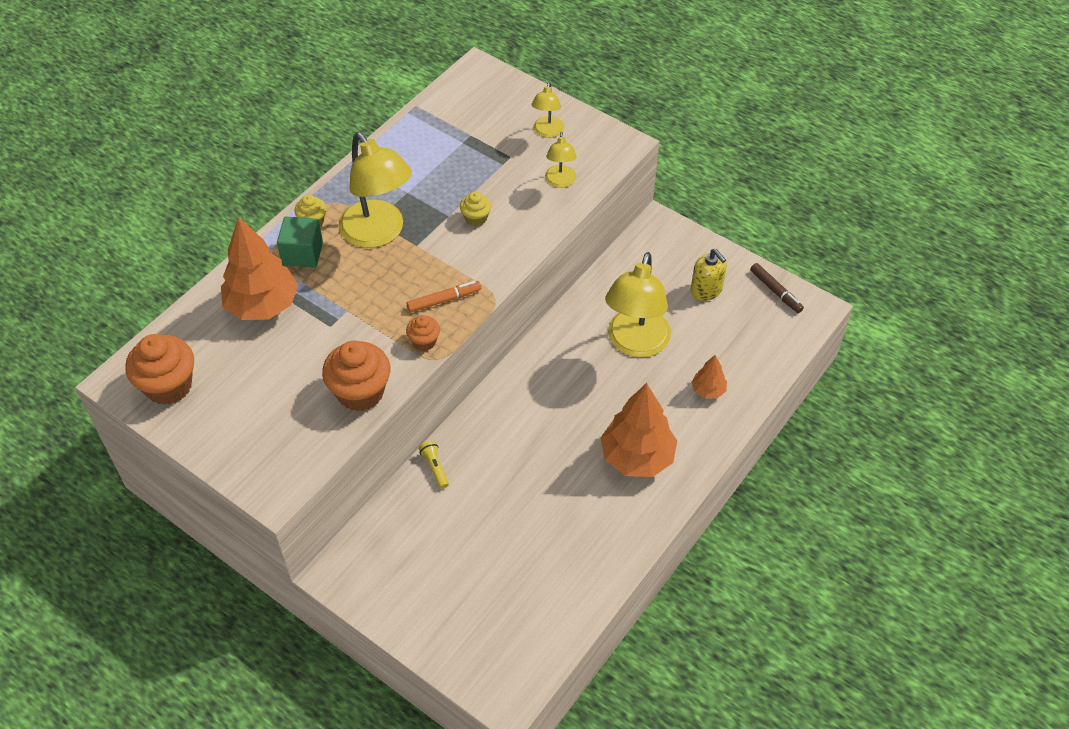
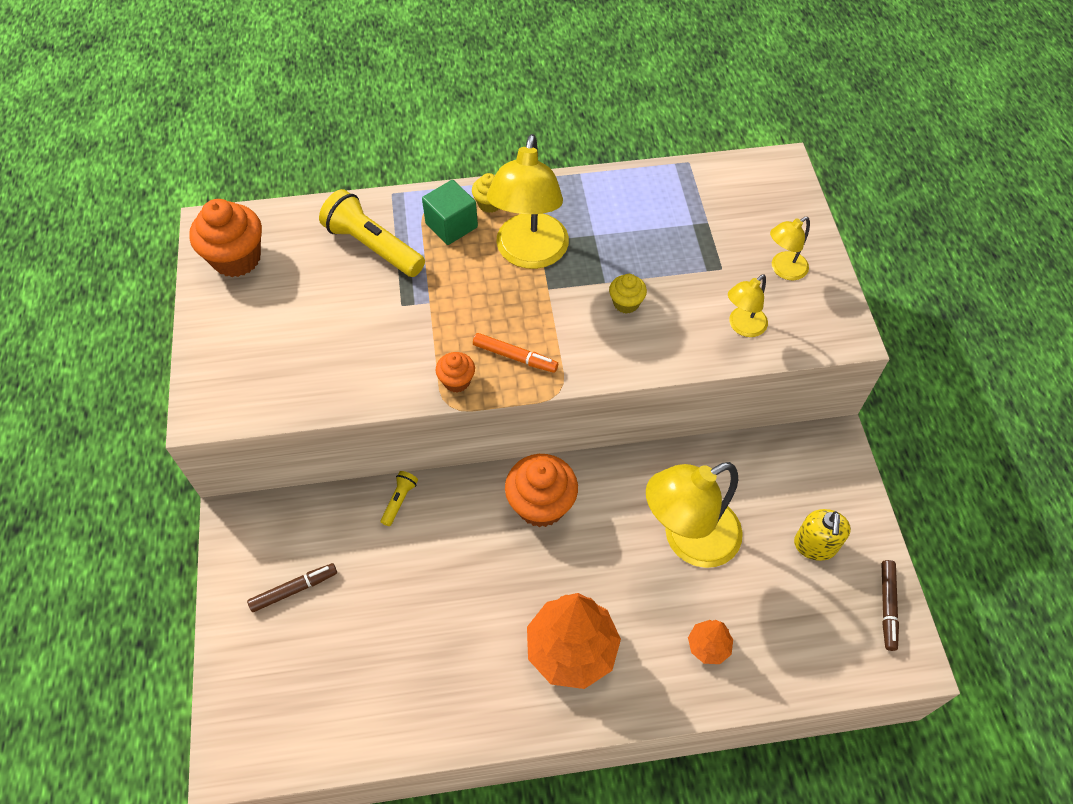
camera: 45 degrees right, 5 degrees up
(262, 305) = (373, 246): orange tree -> yellow flashlight
(360, 392) = (358, 383): orange cupcake -> orange cupcake (541, 505)
(429, 574) = (294, 590): none -> brown marker

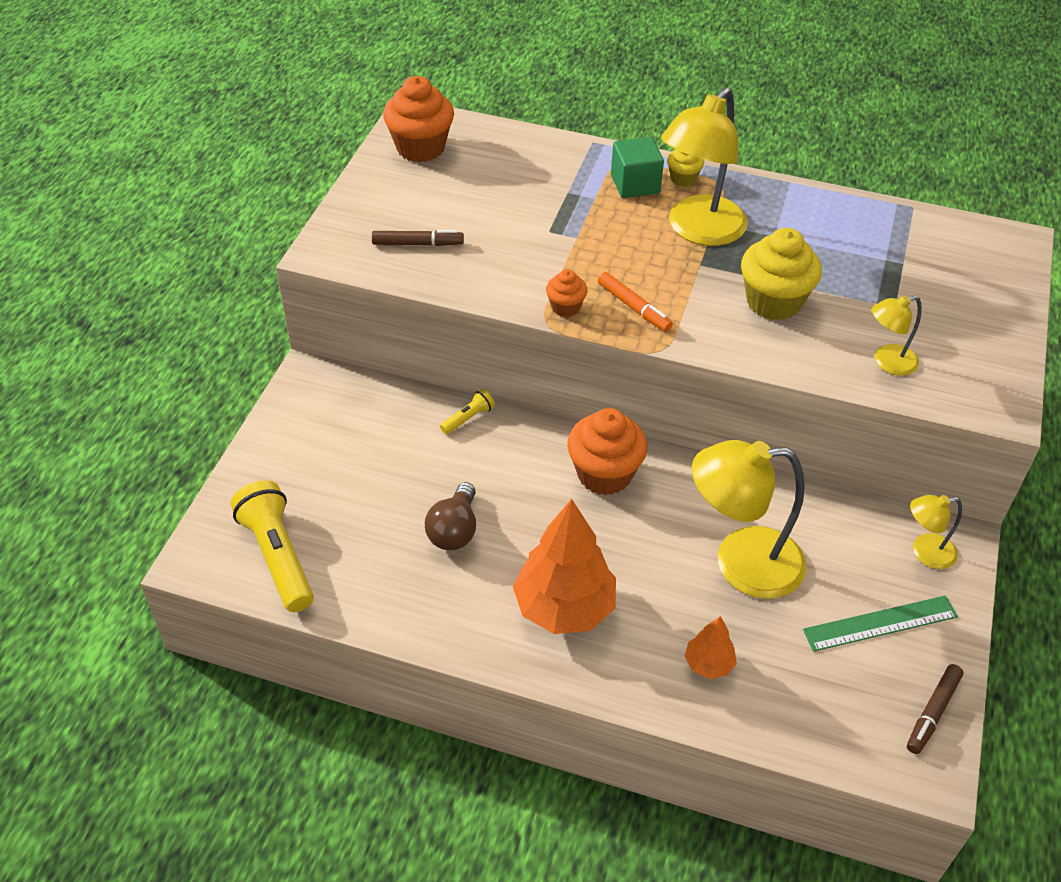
camera: 25 degrees right, 10 degrees down
(294, 590) = (330, 451): brown marker -> brown marker (417, 244)
(373, 246) = (550, 177): yellow flashlight -> yellow flashlight (278, 556)
(444, 619) = (454, 530): none -> brown light bulb
(626, 303) = (773, 302): yellow cupcake -> yellow cupcake, size x1.92
(783, 270) = (963, 329): yellow lamp -> yellow lamp (925, 552)
(815, 545) = (880, 623): yellow soap dispenser -> green ruler

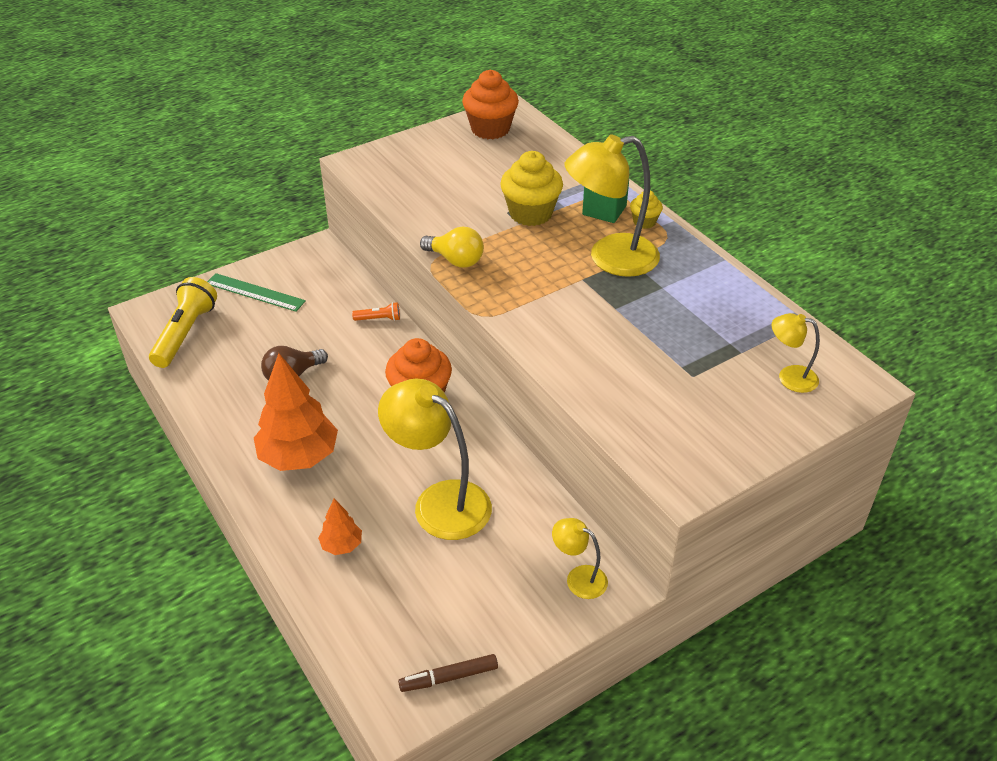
camera: 40 degrees right, 5 degrees down
(417, 244) = (414, 182): brown marker -> none
(468, 418) = (379, 319): yellow flashlight -> orange flashlight
(565, 307) = (455, 260): orange cupcake -> yellow light bulb
(634, 307) = (499, 282): orange marker -> none
(773, 302) = (602, 327): yellow cupcake -> yellow cupcake (530, 213)
(880, 623) = (486, 599): green ruler -> green ruler (255, 292)
(887, 362) = (634, 407): yellow lamp -> yellow lamp (789, 377)

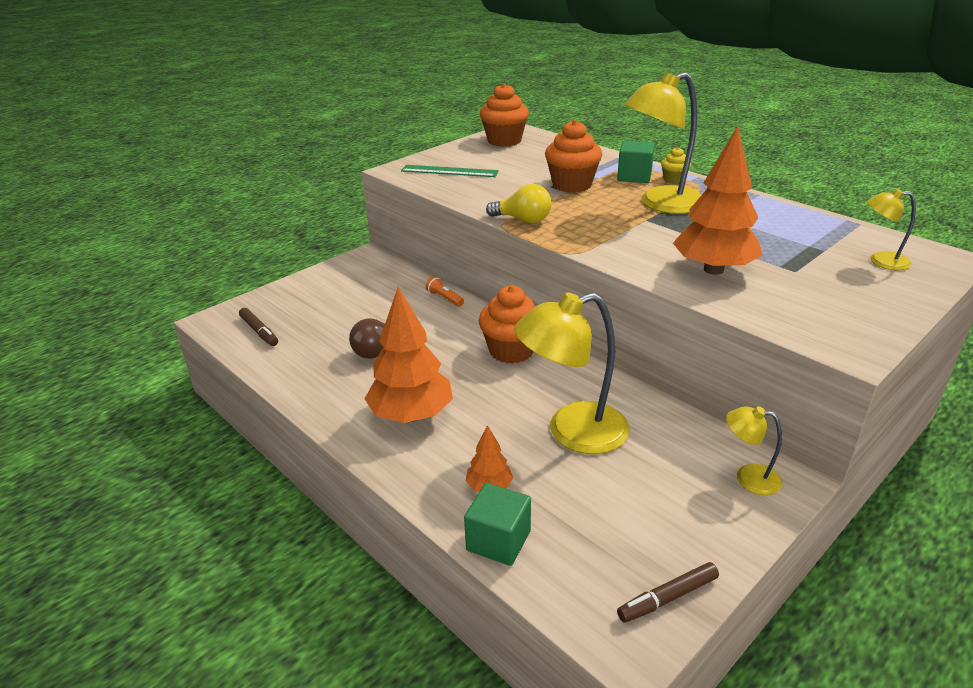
camera: 10 degrees left, 10 degrees down
(185, 333) = (259, 331): yellow flashlight -> brown marker
(255, 292) = (318, 293): green ruler -> green ruler (449, 171)
(330, 599) = (498, 541): none -> green cube
(379, 319) = (444, 298): orange flashlight -> orange flashlight turned 120 degrees counterclockwise
(439, 501) = (572, 432): yellow lamp -> yellow lamp turned 45 degrees counterclockwise
(530, 213) = (572, 185): yellow cupcake -> orange cupcake
(611, 361) = (713, 269): none -> orange tree

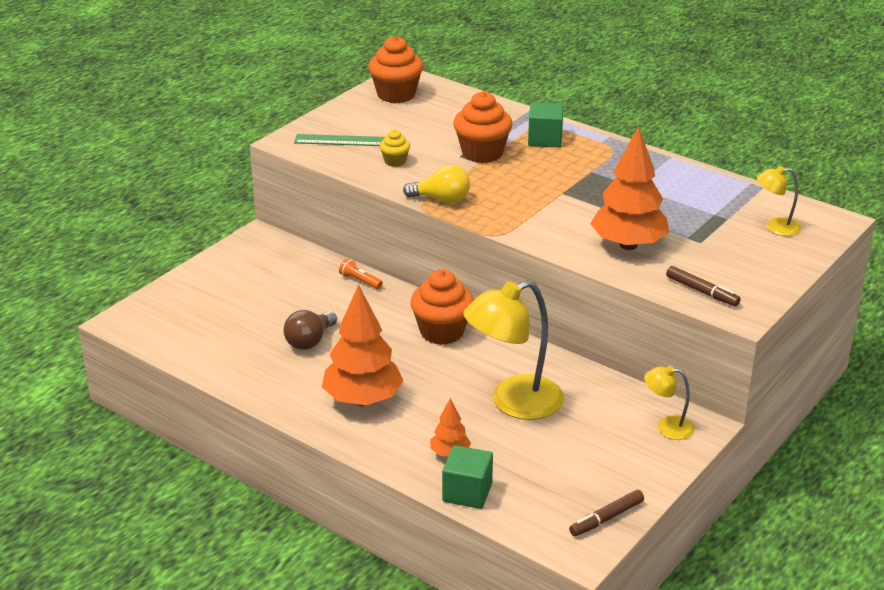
camera: 10 degrees left, 0 degrees up
(259, 331) = (177, 330): brown marker -> brown marker (702, 292)
(661, 204) = (575, 173): yellow lamp -> none
(673, 180) = (585, 142): yellow cupcake -> yellow cupcake (395, 161)

